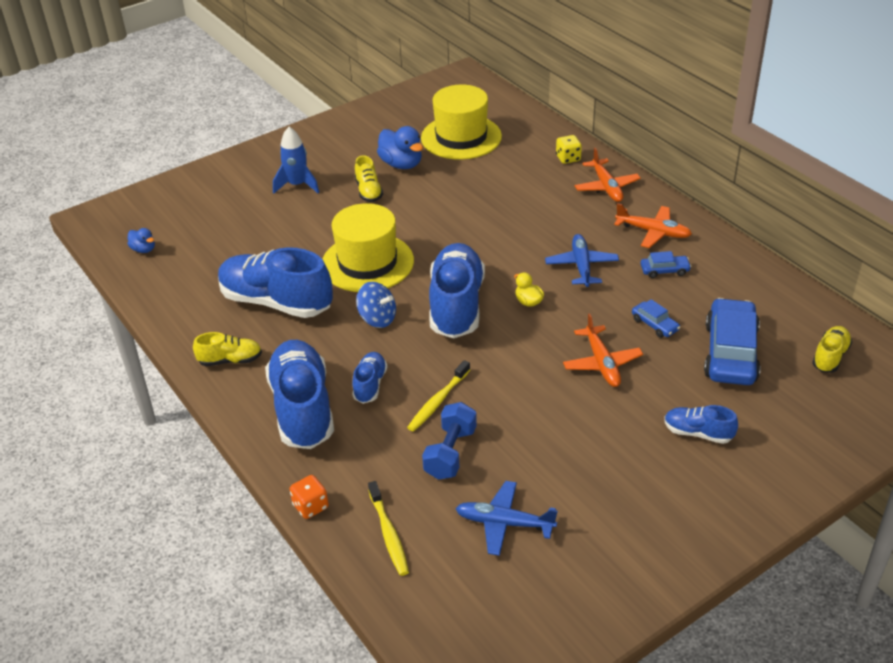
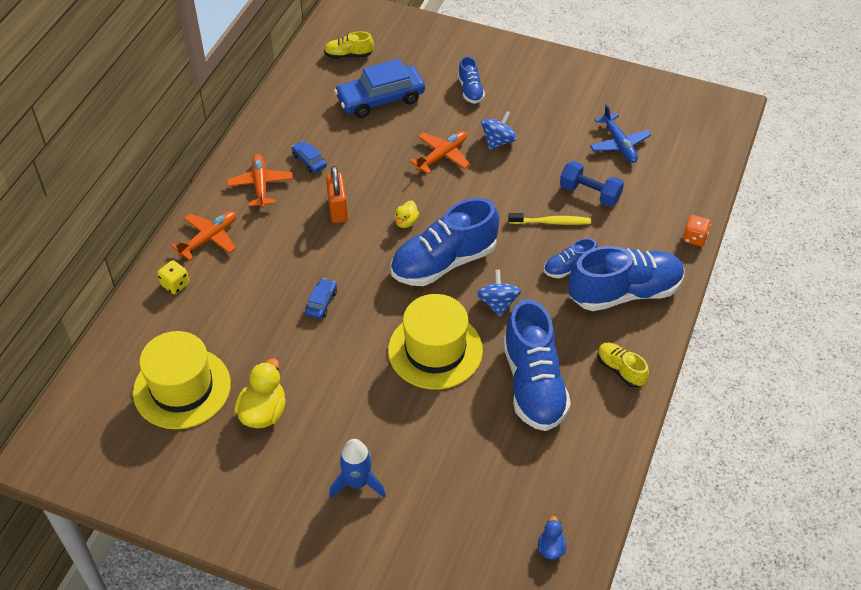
camera: 125 degrees left, 10 degrees up
(303, 409) = (624, 292): blue shoe -> blue shoe turned 150 degrees counterclockwise
(368, 191) = (328, 413): yellow shoe -> none
(389, 534) = (676, 190): yellow toothbrush -> none
(401, 164) = (263, 412): blue duck -> yellow duck
(450, 453) = (590, 193): blue dumbbell -> blue dumbbell turned 45 degrees clockwise
(581, 266) = (338, 209): blue plane -> orange padlock
(591, 417) = (498, 141): none -> blue spinning top
(654, 325) = (379, 144): blue car -> blue car (321, 302)

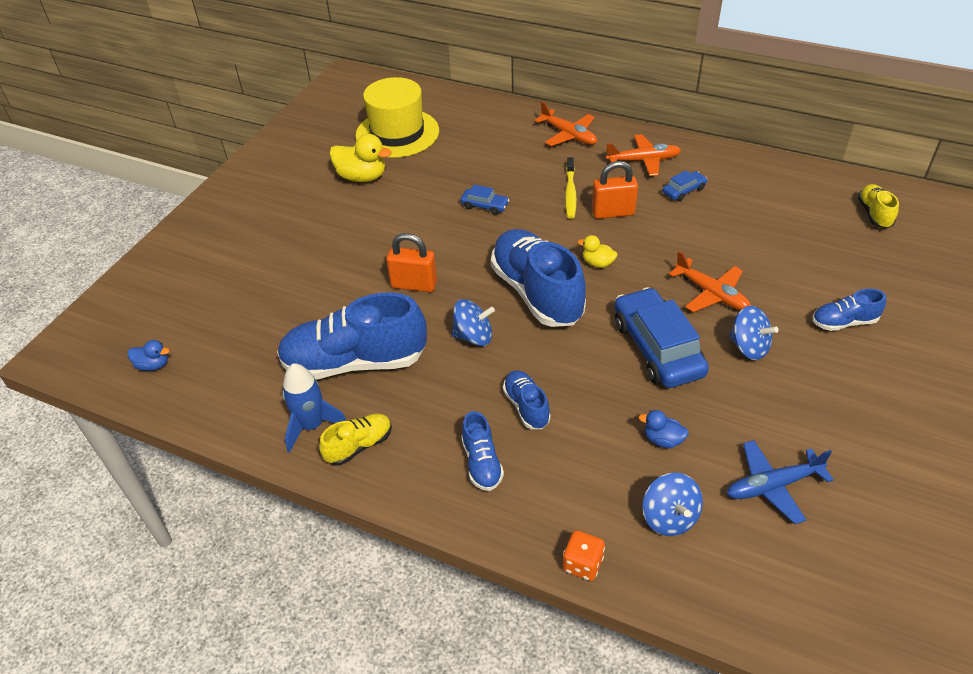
camera: 95 degrees right, 5 degrees down
(175, 284) = (512, 121): yellow dice -> none
(357, 483) = (272, 234): blue rocket -> blue rocket (312, 425)
(380, 99) = (801, 241): blue car -> blue car (657, 348)
(435, 350) = (414, 285): yellow hat -> orange padlock
(551, 222) = (605, 394): yellow toothbrush -> yellow toothbrush (570, 193)
(590, 193) = (662, 440): blue dumbbell -> blue duck
(624, 292) = (481, 463): blue shoe -> blue shoe, size x0.48
(652, 194) = (669, 517): none -> blue spinning top

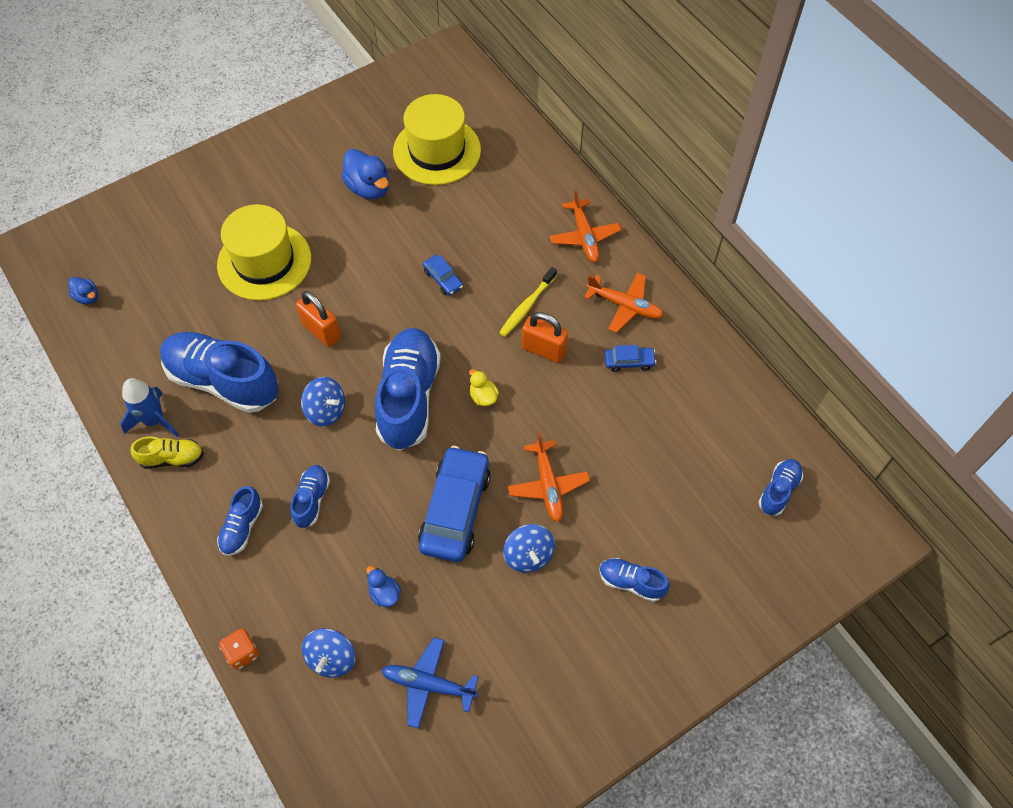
camera: 30 degrees right, 15 degrees up
(313, 262) = (264, 261): none -> yellow hat
(362, 177) = (369, 188): yellow duck -> blue duck
(874, 214) = (778, 491): yellow shoe -> blue shoe

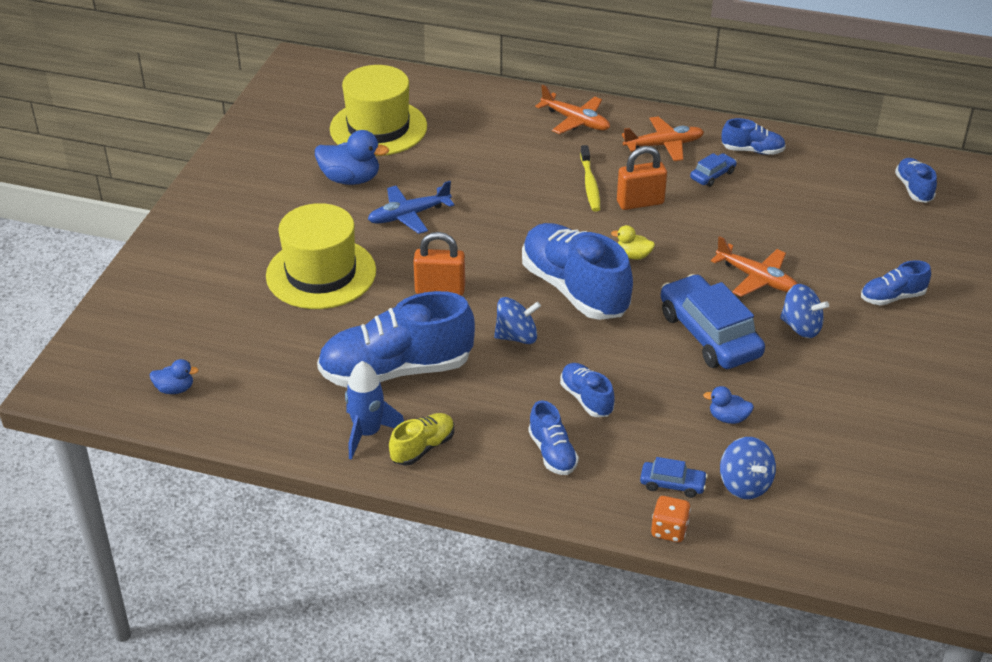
camera: 40 degrees left, 20 degrees down
(428, 684) = (839, 449): blue plane -> blue plane (409, 215)
(443, 279) = (498, 203): blue car -> blue car (672, 484)
(689, 359) = (752, 151): none -> blue shoe

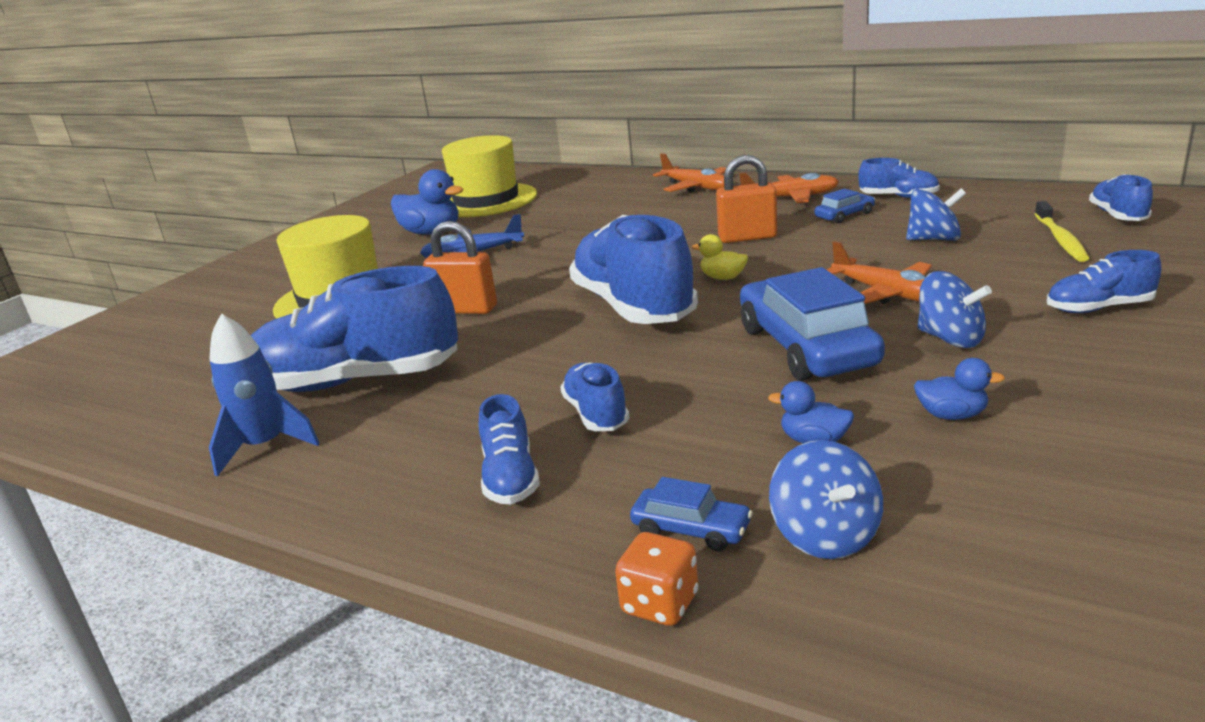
camera: 15 degrees right, 15 degrees down
(175, 389) = (80, 397): blue duck -> blue duck (951, 415)
(423, 448) = (325, 465): yellow shoe -> none
(517, 336) = (534, 350): blue spinning top -> blue spinning top (934, 239)
(590, 184) = (692, 227): yellow toothbrush -> yellow toothbrush (1060, 239)

